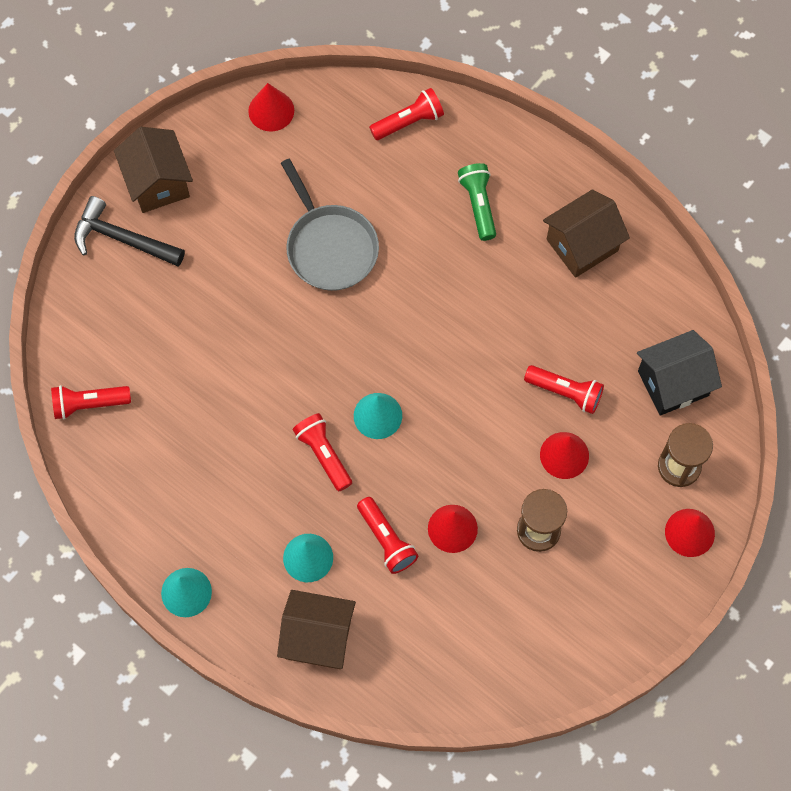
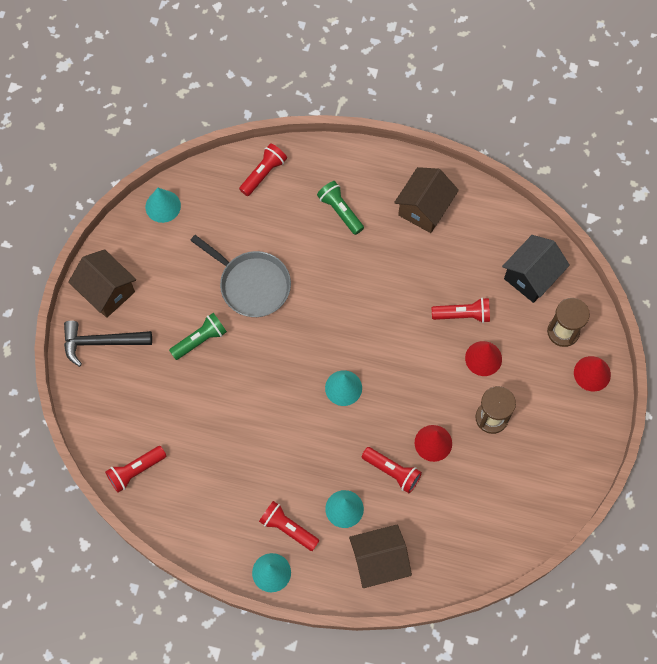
camera: 25 degrees left, 0 degrees up
(237, 285) = (200, 340): none -> green flashlight
(271, 110) = (163, 206): red cone -> turquoise cone
(323, 454) = (319, 432): red flashlight -> red flashlight (288, 528)

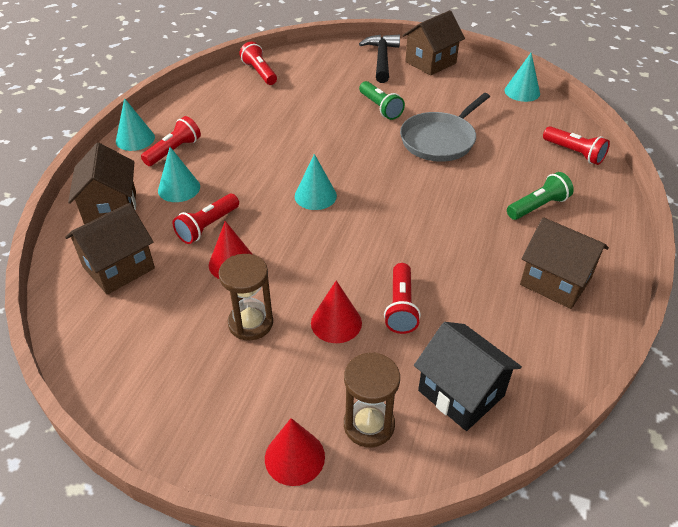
camera: 95 degrees right, 25 degrees down
(448, 532) = (118, 267): none -> brown house

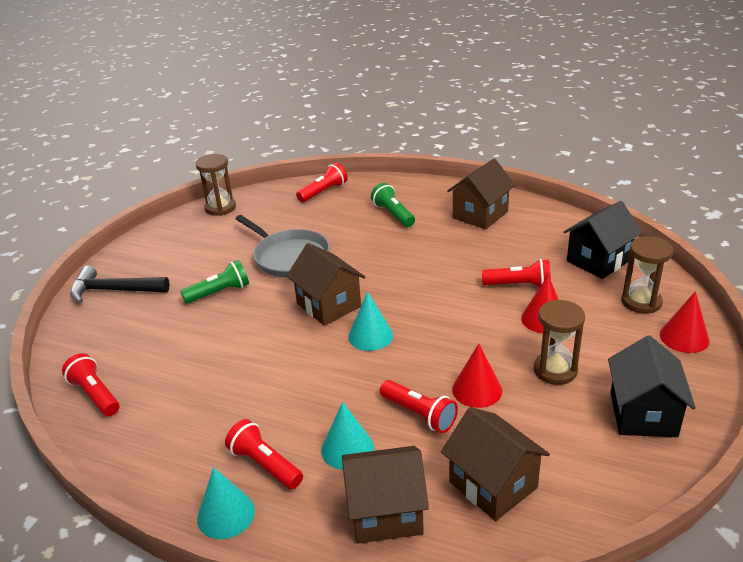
camera: 85 degrees left, 10 degrees down
(174, 386) = (643, 414): none -> black house
(259, 72) = (95, 395): red flashlight -> red flashlight turned 75 degrees clockwise
(430, 62) = (139, 257): brown house -> brown house (328, 305)
(522, 92) = (220, 208): turquoise cone -> brown hourglass

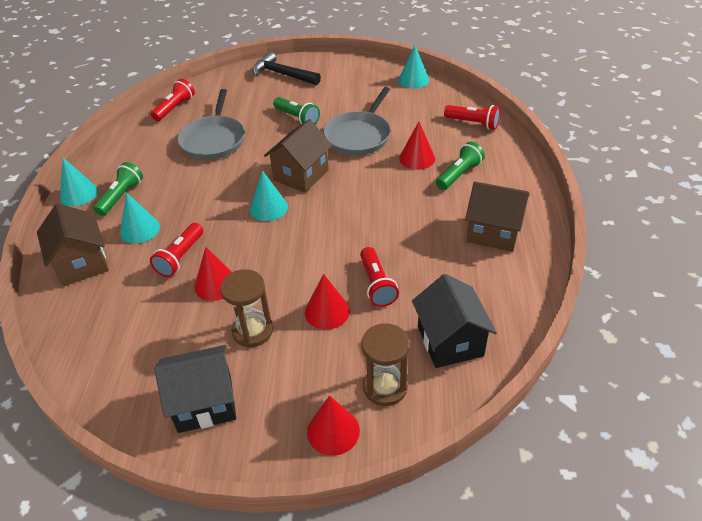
camera: 70 degrees right, 10 degrees up
(114, 290) = (283, 74): black hammer -> black hammer turned 45 degrees counterclockwise
(206, 364) = (214, 140): none -> grey pan
(220, 208) = (413, 80): brown hourglass -> turquoise cone
(265, 465) = (121, 196): red flashlight -> green flashlight
(353, 231) = (417, 158): none -> red cone
(493, 485) = (111, 314): brown house -> none
(598, 261) = (450, 341): black house -> black house turned 45 degrees clockwise

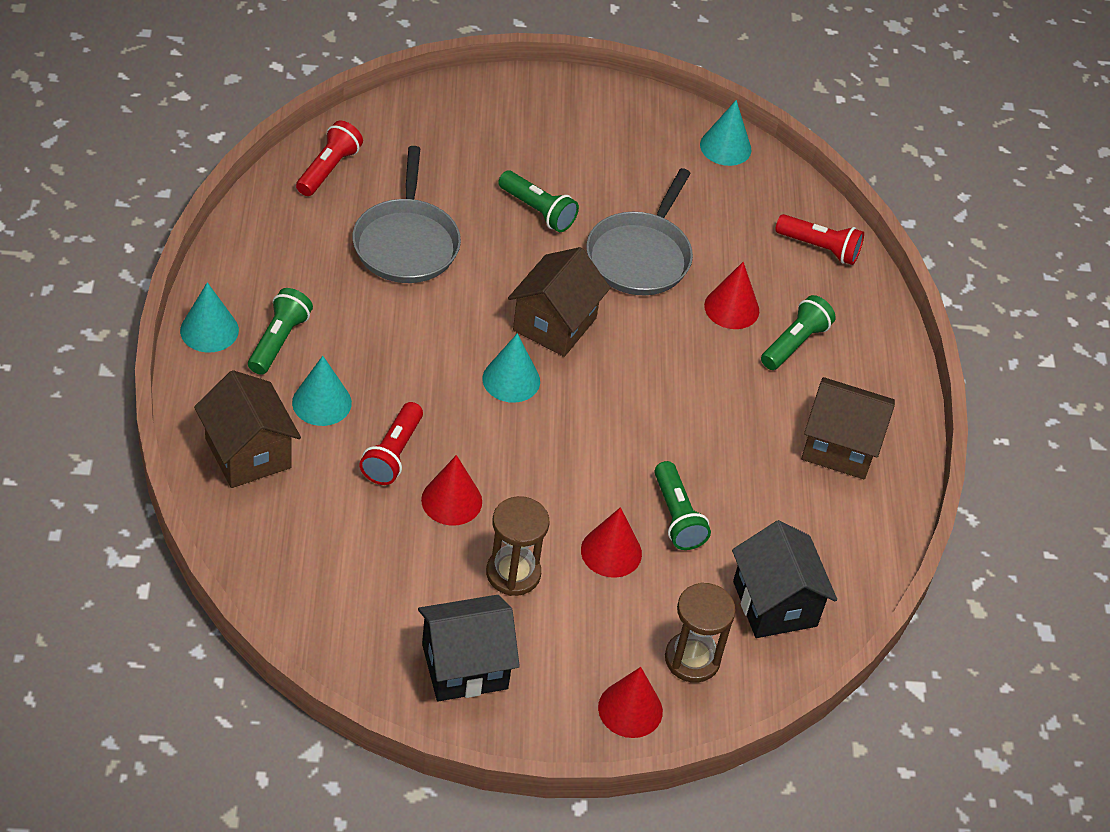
camera: 10 degrees left, 5 degrees up
(283, 74) = (503, 112): black hammer -> none
(376, 284) = (677, 516): red flashlight -> green flashlight

